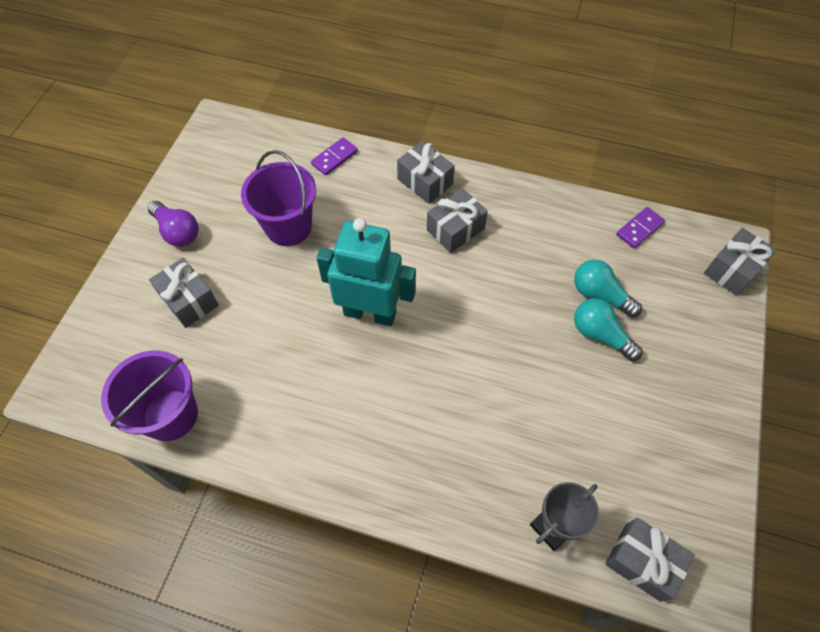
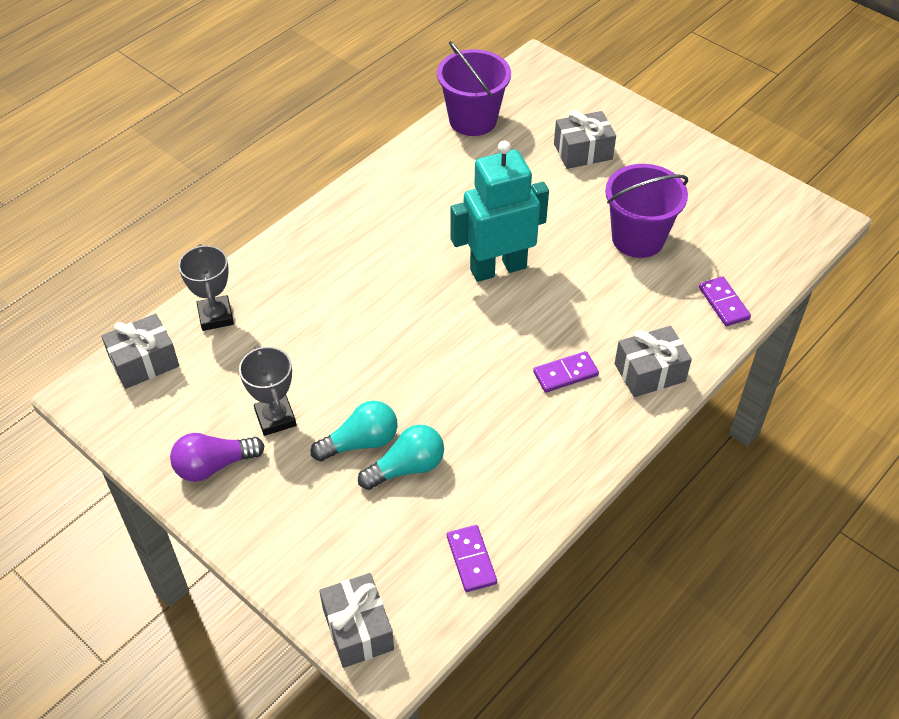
camera: 115 degrees right, 10 degrees down
(177, 232) = (671, 160): purple light bulb -> purple light bulb (214, 465)
(370, 313) = (498, 268): turquoise robot -> turquoise robot turned 150 degrees counterclockwise
(455, 229) = (565, 373): grey gift -> purple domino
(621, 408) = (275, 418): none -> grey trophy

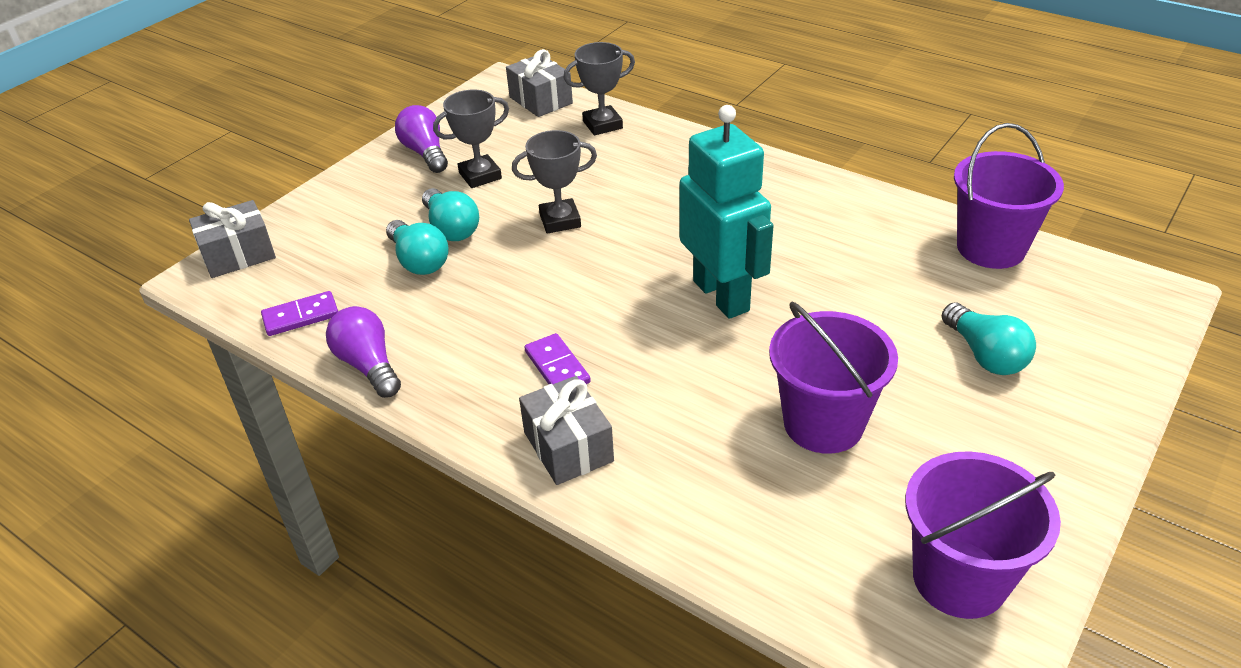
camera: 85 degrees right, 10 degrees down
(371, 360) = (560, 220): none -> grey trophy
(547, 501) = (368, 365): none -> purple light bulb
(583, 152) = (985, 355): grey gift -> turquoise light bulb
(723, 303) = (717, 528): purple domino -> none
(759, 208) = (959, 578): none -> purple bucket

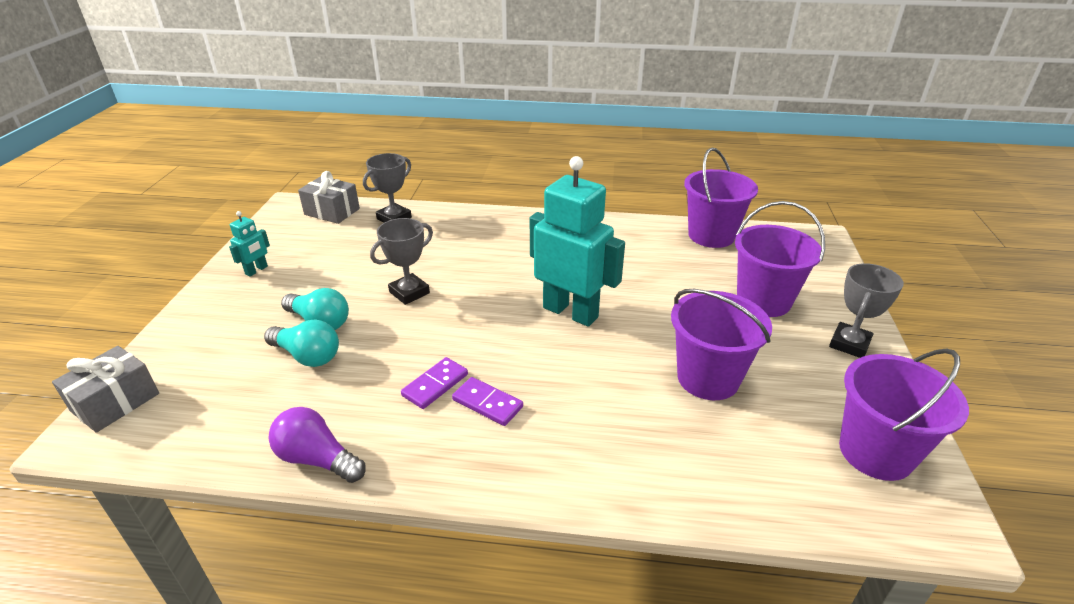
camera: 30 degrees left, 5 degrees down
(301, 316) = (219, 438): purple domino -> purple domino (435, 385)
(425, 153) = (257, 270): purple light bulb -> turquoise robot
(480, 176) = (318, 276): grey trophy -> grey trophy (849, 344)
(568, 447) = (543, 464): grey gift -> none
(985, 355) = (763, 300): turquoise light bulb -> purple bucket

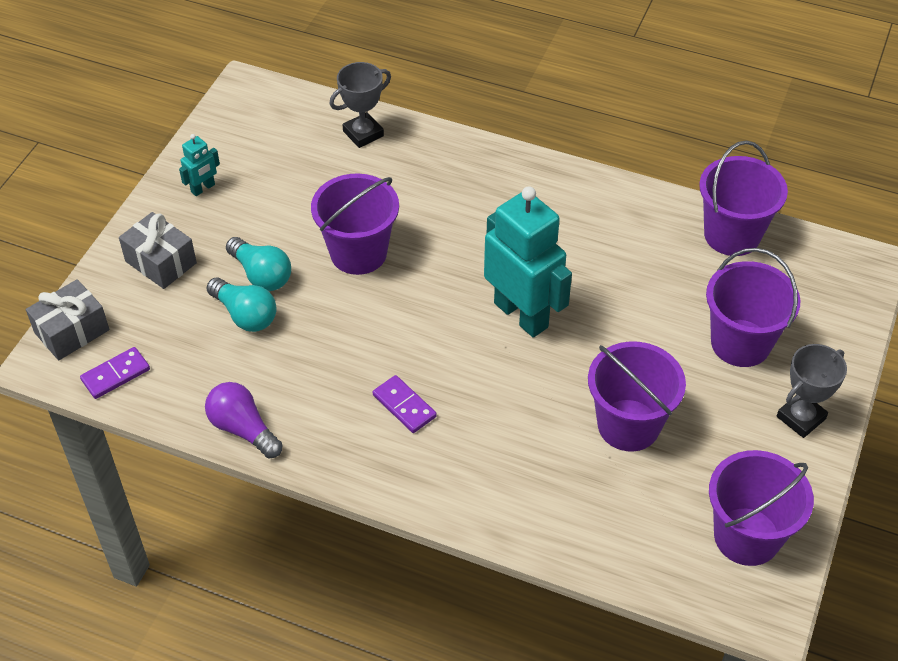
camera: 15 degrees right, 15 degrees up
(332, 211) = (293, 108): grey gift -> grey gift (161, 262)
(409, 292) = (358, 253): grey trophy -> purple bucket
(435, 385) = (360, 375): purple domino -> purple domino (115, 375)

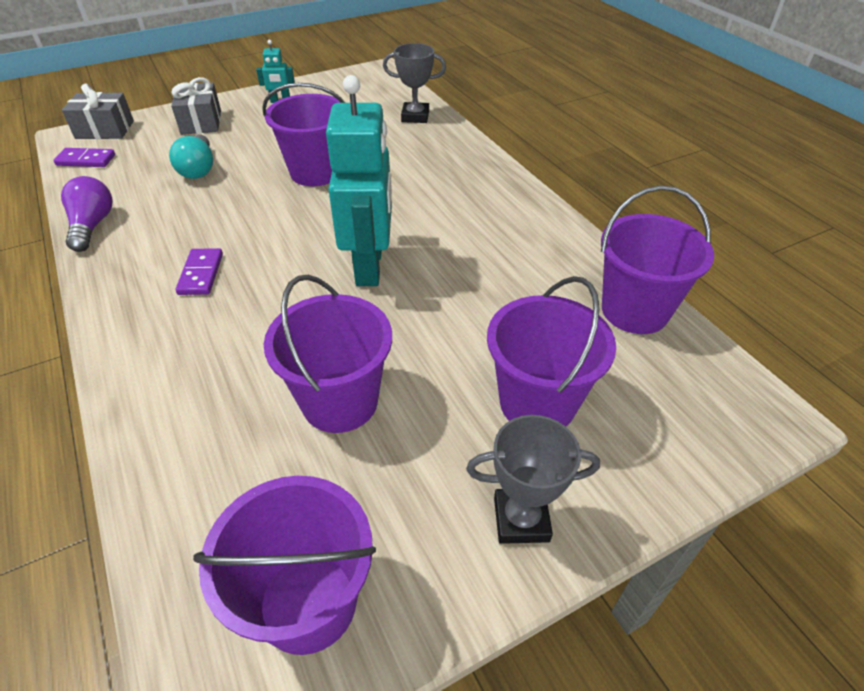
camera: 40 degrees right, 5 degrees down
(261, 275) = (241, 154): turquoise light bulb -> none

